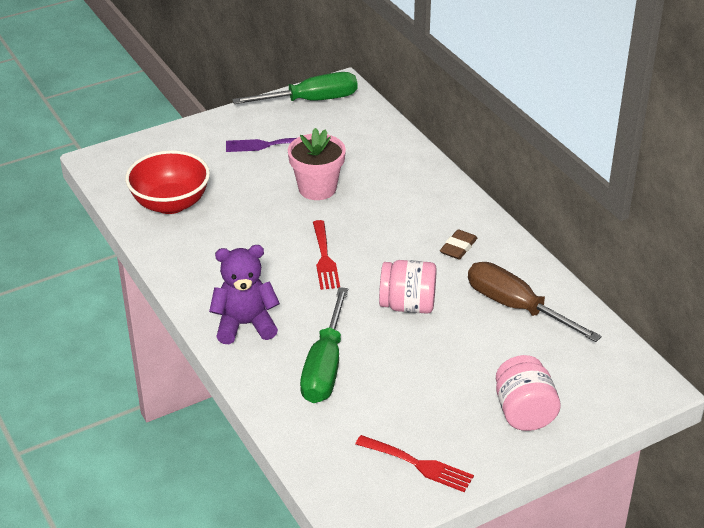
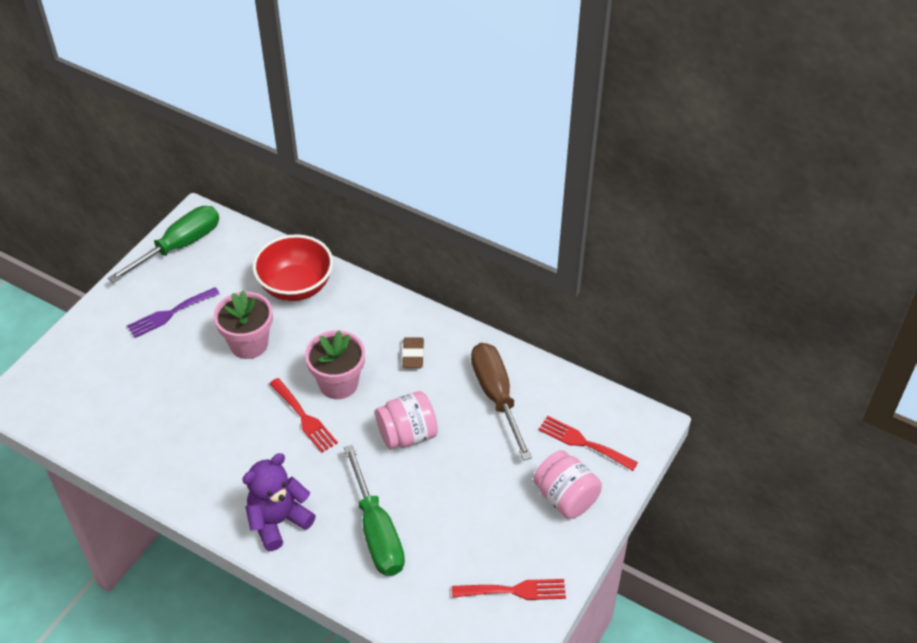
camera: 30 degrees left, 10 degrees up
(170, 203) = (119, 420): red bowl -> red bowl (296, 286)
(374, 244) = (338, 383): none -> pink flower pot
(515, 306) = (496, 395): brown screwdriver -> brown screwdriver turned 60 degrees clockwise
(575, 375) = (583, 442): none -> red fork

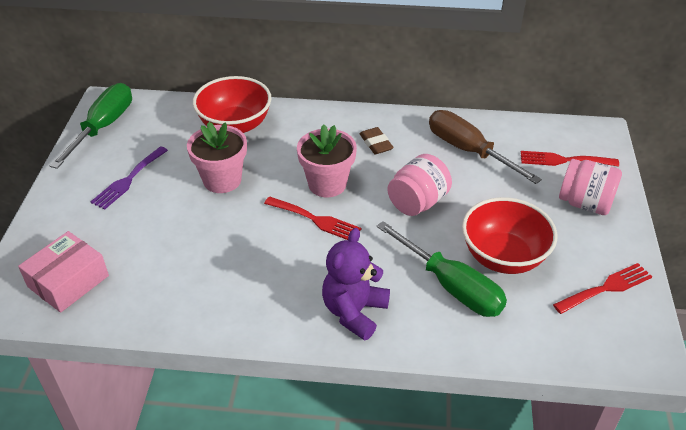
camera: 25 degrees left, 5 degrees down
(71, 399) = (68, 281): none -> pink box
(444, 522) = (503, 257): none -> red bowl

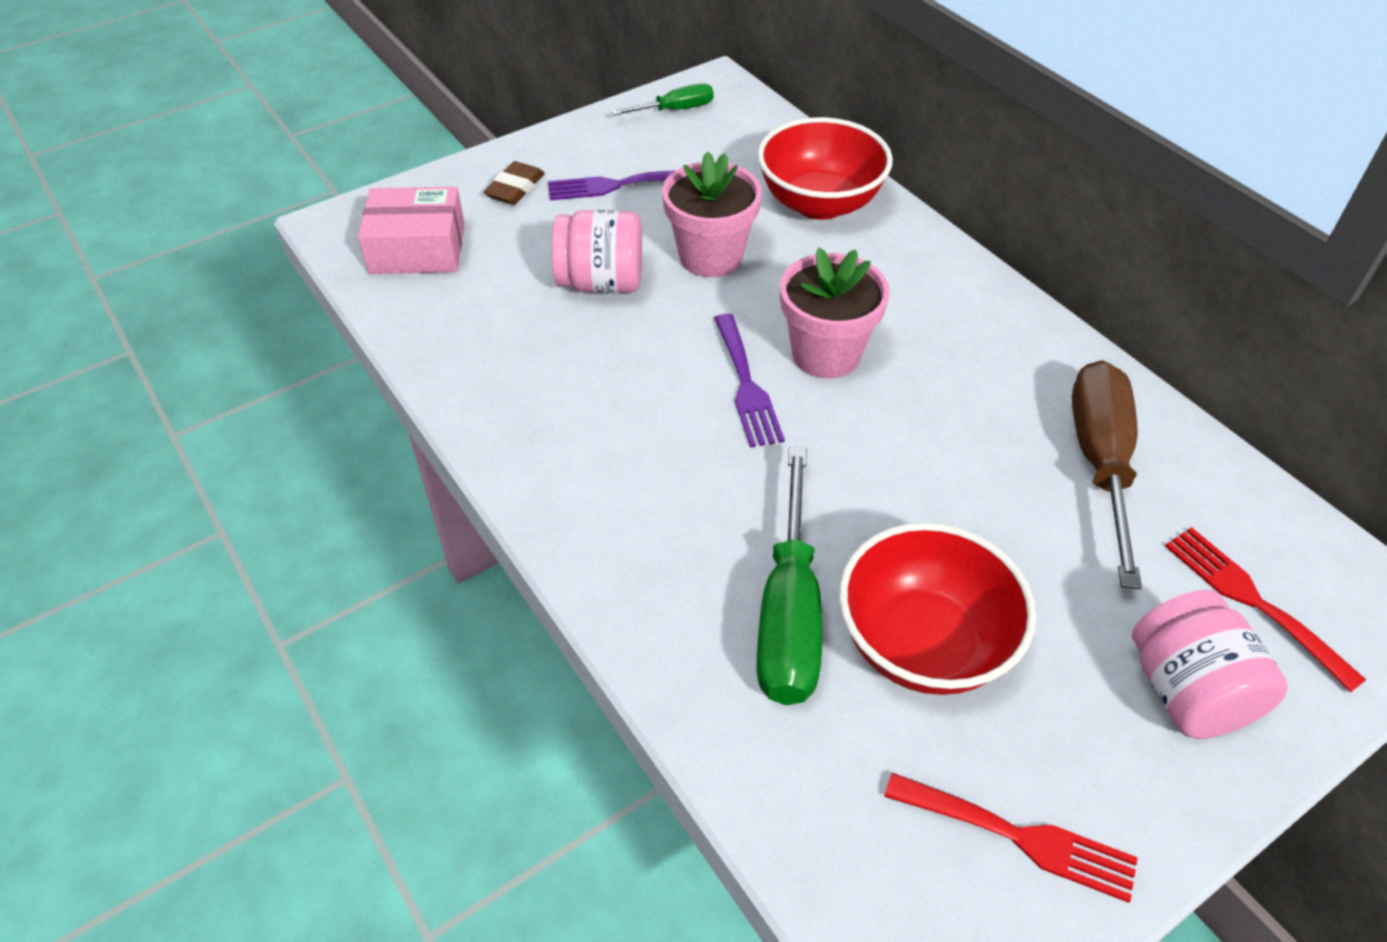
camera: 50 degrees right, 5 degrees up
(104, 126) = (676, 110): green screwdriver -> green screwdriver, size x0.53
(316, 220) = (746, 386): red fork -> purple fork
(354, 312) = (626, 530): purple teddy bear -> none
(376, 143) = (970, 352): brown eraser -> brown eraser (515, 188)
(417, 202) = (911, 470): pink jar -> pink jar (601, 282)

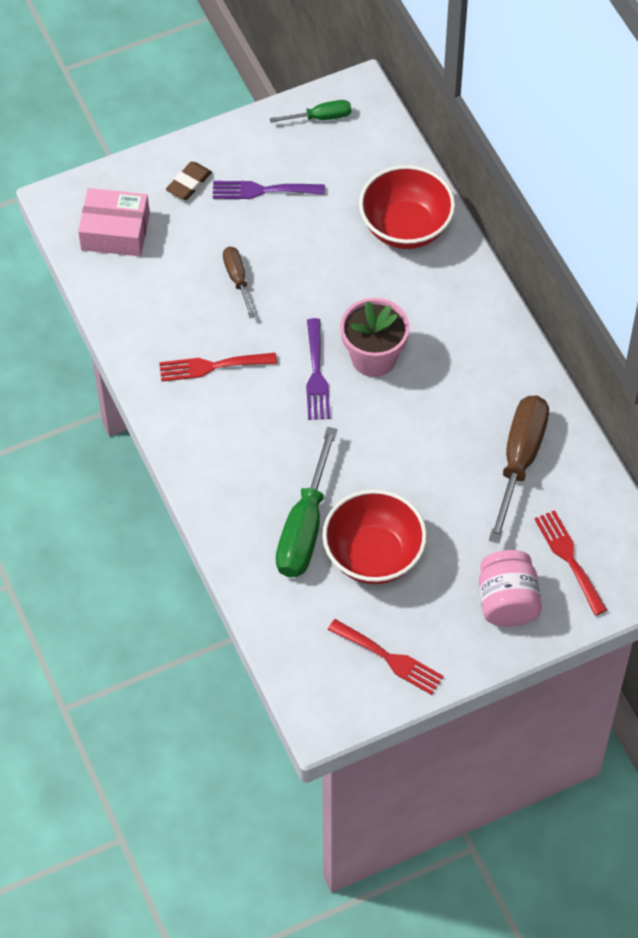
camera: 10 degrees right, 10 degrees up
(583, 394) = (211, 366): none -> red fork
(601, 282) = (237, 279): pink jar -> brown screwdriver
(710, 257) = (316, 266): pink flower pot -> none

